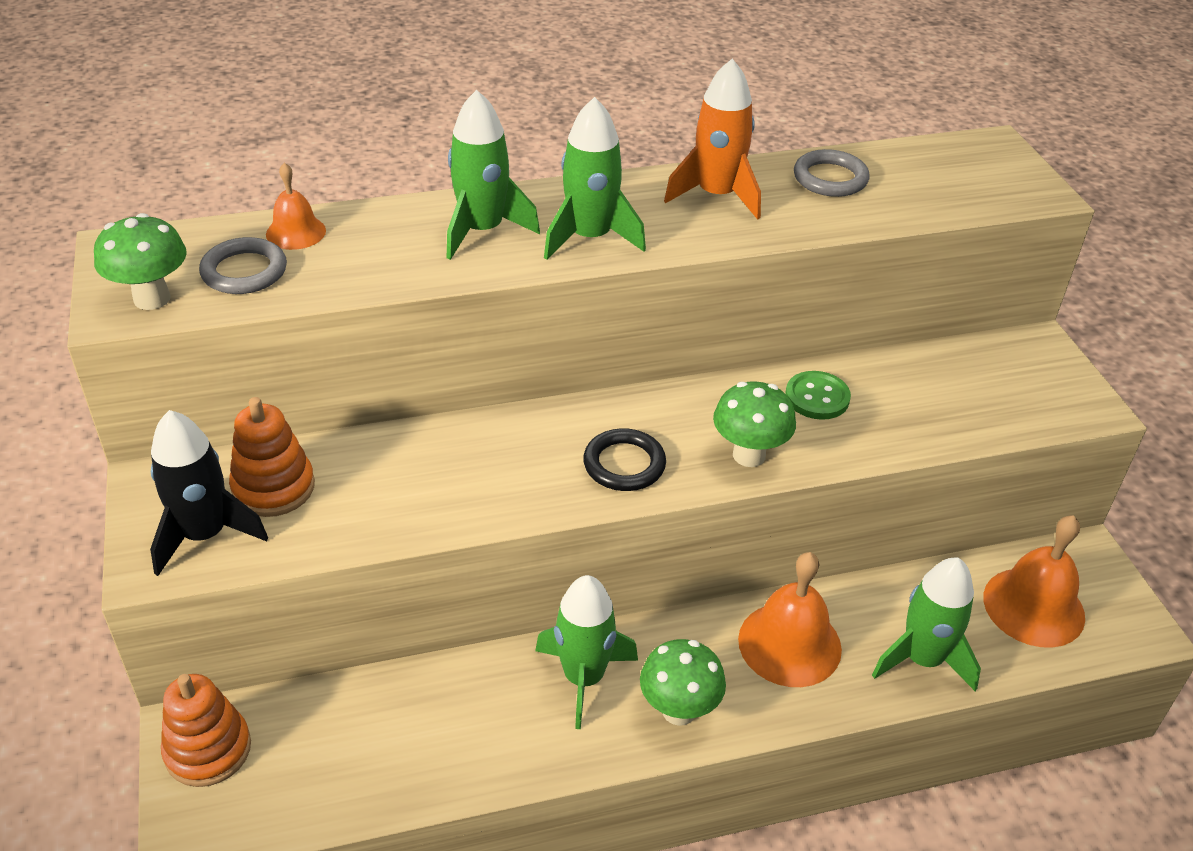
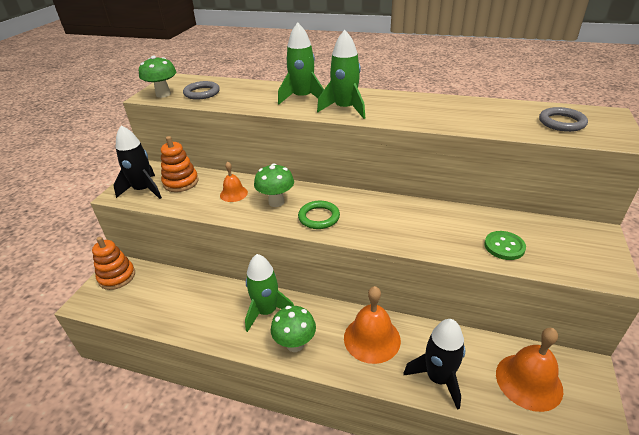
camera: 35 degrees right, 5 degrees down
(296, 232) = (234, 85): orange bell -> orange bell (233, 193)
(624, 464) = (319, 217): black ring -> green ring
(717, 195) = (422, 106): orange rocket -> none
(749, 455) = (380, 232): green mushroom -> green mushroom (276, 202)
(817, 397) = (439, 219): green button -> green button (504, 246)
(830, 178) = (490, 110): grey ring -> grey ring (561, 122)
(922, 659) = (438, 378): green rocket -> black rocket

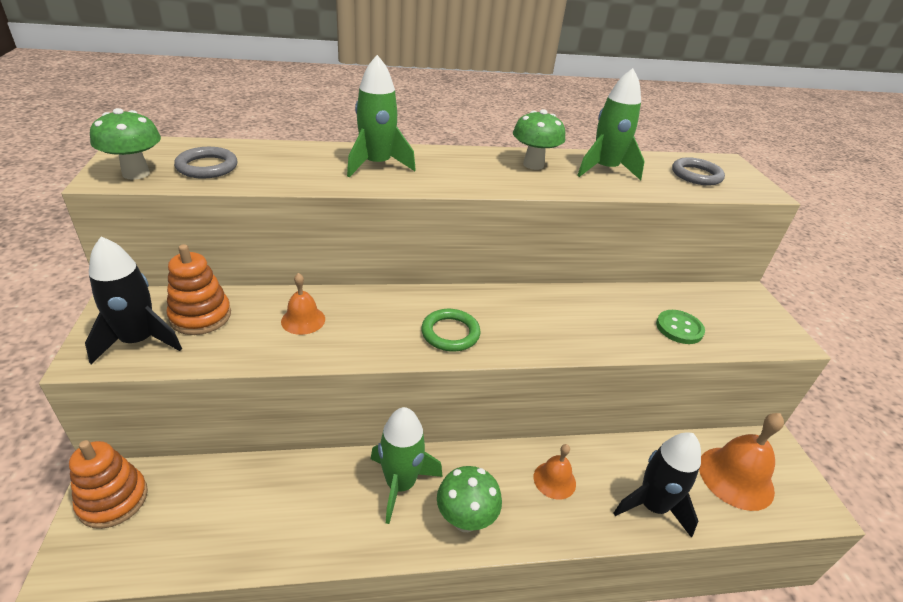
camera: 30 degrees left, 0 degrees up
(276, 202) = (377, 322): green mushroom -> green mushroom (533, 165)
(345, 109) = (448, 177): green rocket -> green rocket (604, 170)
(372, 338) = (554, 480): orange bell -> orange bell, size x0.57

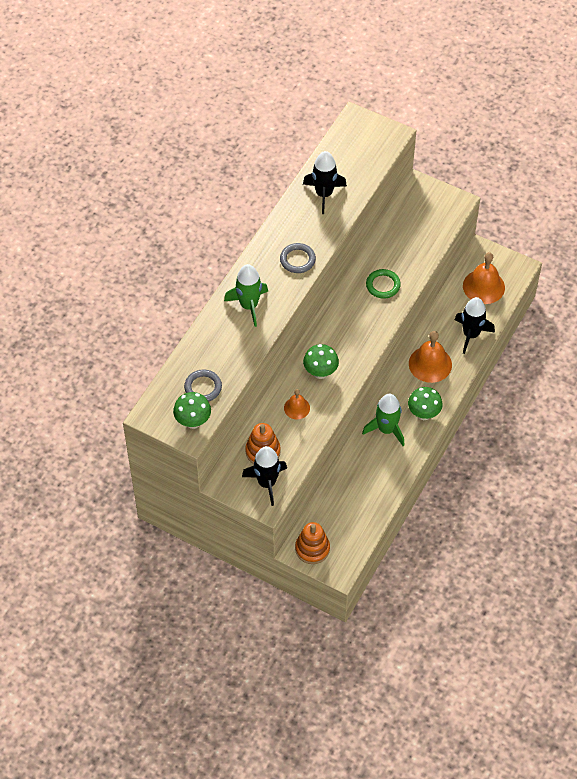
camera: 50 degrees left, 20 degrees up
(450, 333) = (351, 349): green ring -> green ring (383, 285)
(533, 165) = (296, 226): green mushroom -> green mushroom (320, 373)
(554, 480) = (430, 364): orange bell -> orange bell, size x1.76
(604, 170) = (324, 194): green rocket -> black rocket
(679, 328) = (418, 244): green button -> none
(696, 175) = (359, 152): grey ring -> grey ring (297, 260)

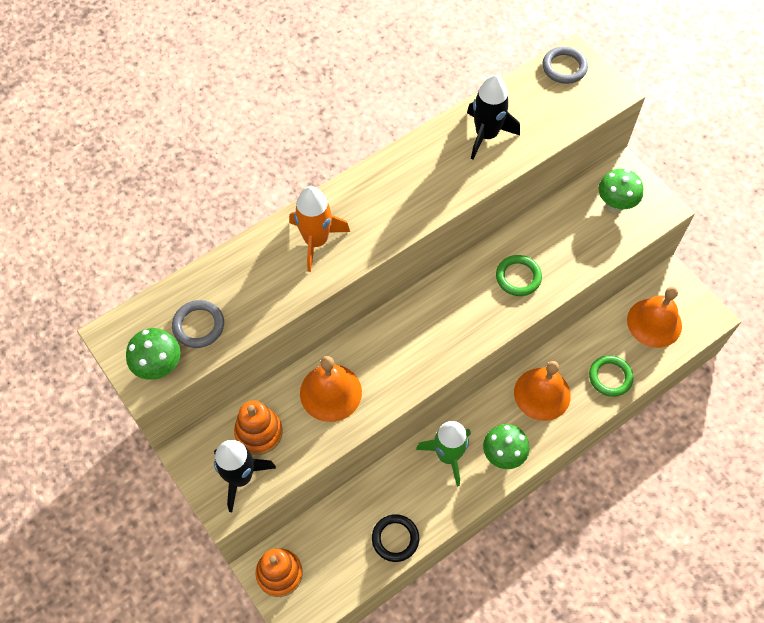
camera: 25 degrees right, 5 degrees up
(249, 305) = (316, 241): green rocket -> orange rocket
(297, 260) = (409, 205): grey ring -> grey ring (564, 67)
(297, 408) = (330, 392): orange bell -> orange bell, size x1.76
(320, 373) = (384, 358): green mushroom -> green mushroom (615, 205)
(378, 495) = (395, 539): none -> black ring
(471, 334) = (610, 377): black rocket -> green ring

